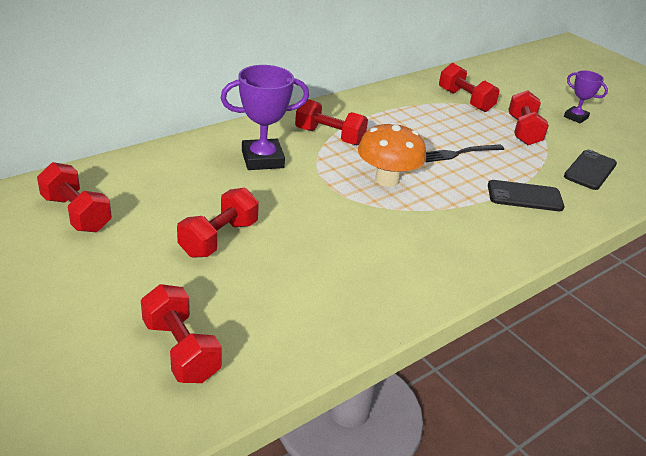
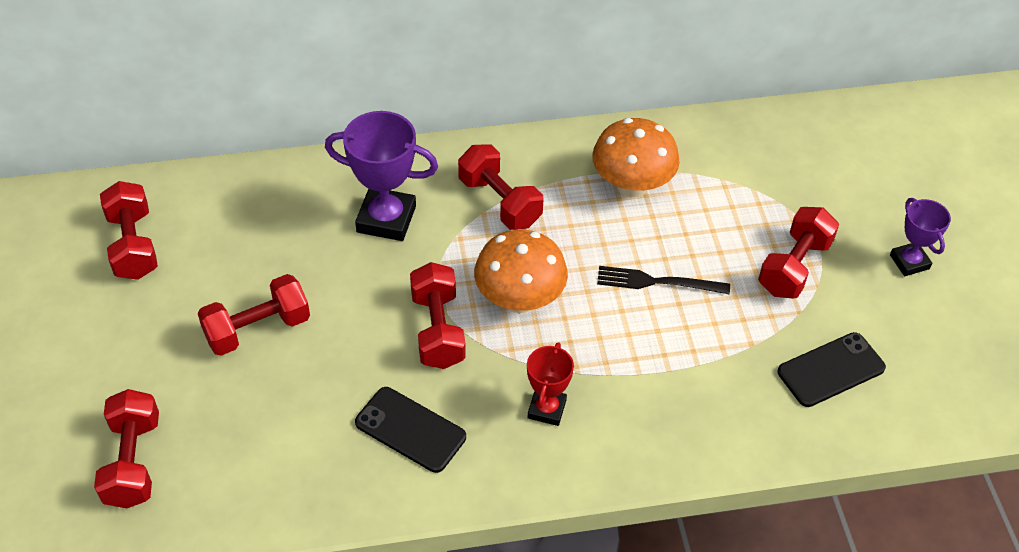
camera: 30 degrees right, 15 degrees up
(401, 114) = (632, 185): none -> orange mushroom
(457, 230) = (547, 409): none -> red trophy
(465, 100) = (754, 182): red dumbbell -> red dumbbell (438, 330)
(524, 196) = (686, 385): black phone -> black phone (410, 429)

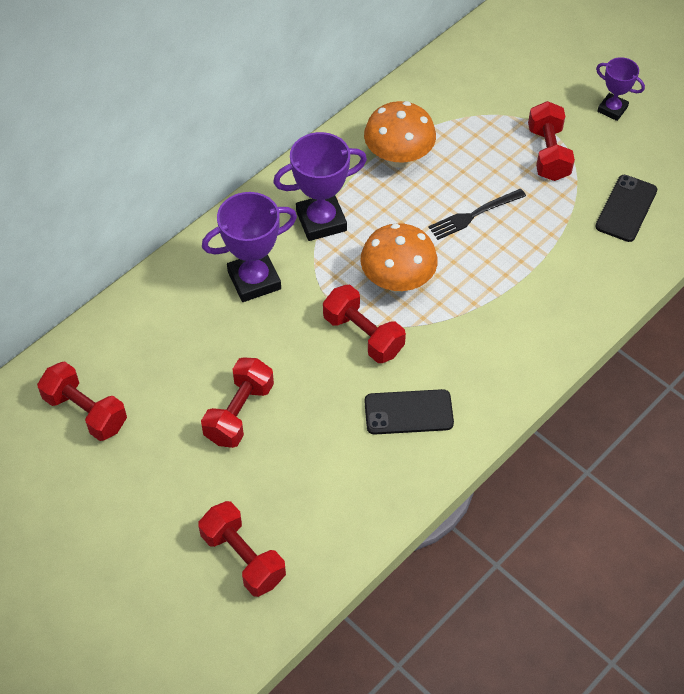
camera: 35 degrees left, 5 degrees up
(500, 202) = (321, 221): red dumbbell -> purple trophy
(547, 409) = (481, 342): red trophy -> none

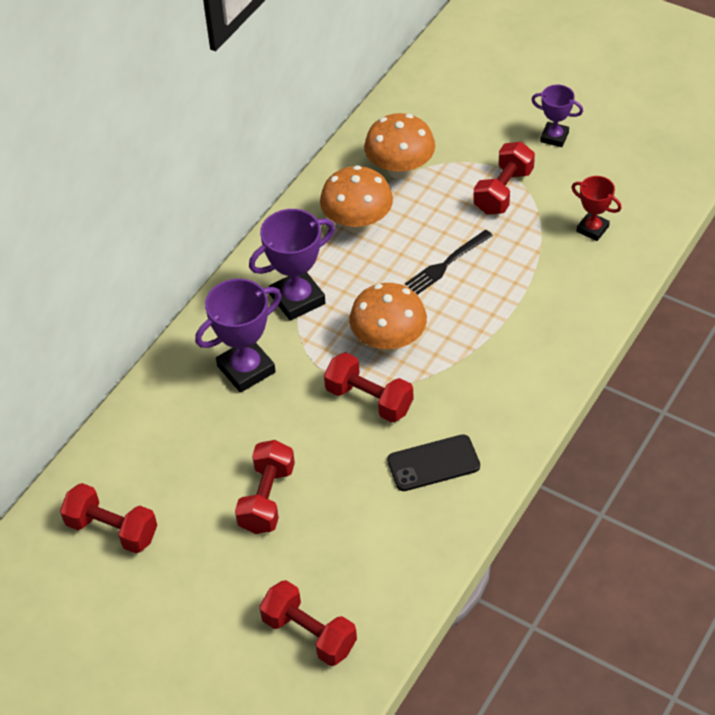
camera: 10 degrees left, 5 degrees down
(453, 112) = (400, 169): none -> orange mushroom
(548, 153) = (503, 191): red dumbbell -> red dumbbell turned 45 degrees clockwise
(626, 208) = (592, 229): black phone -> red trophy

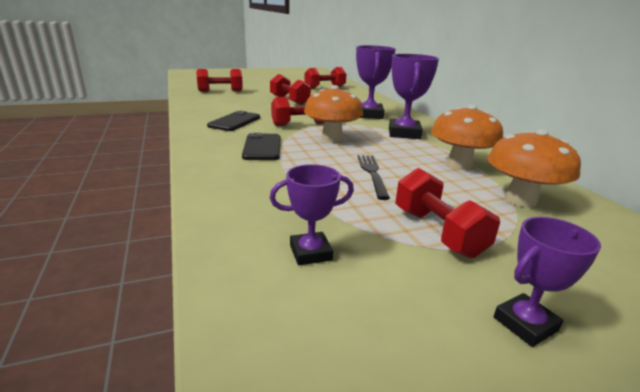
camera: 125 degrees right, 25 degrees down
(478, 371) = (262, 147): none -> black phone
(592, 229) = (310, 253): red trophy -> purple trophy

